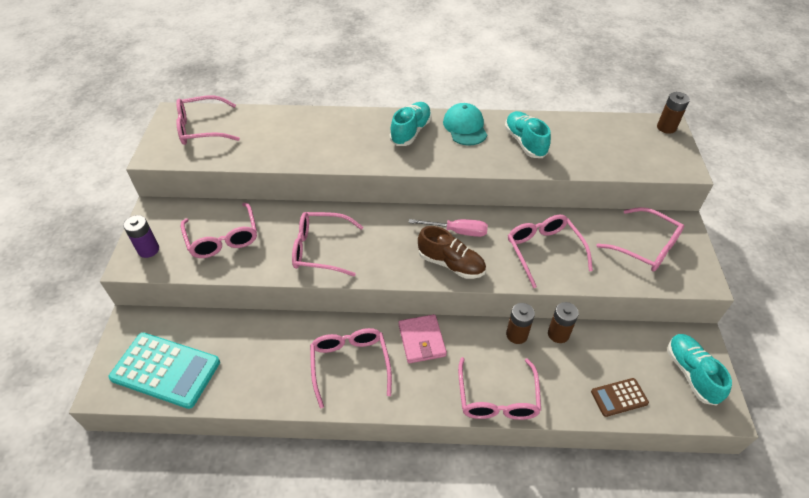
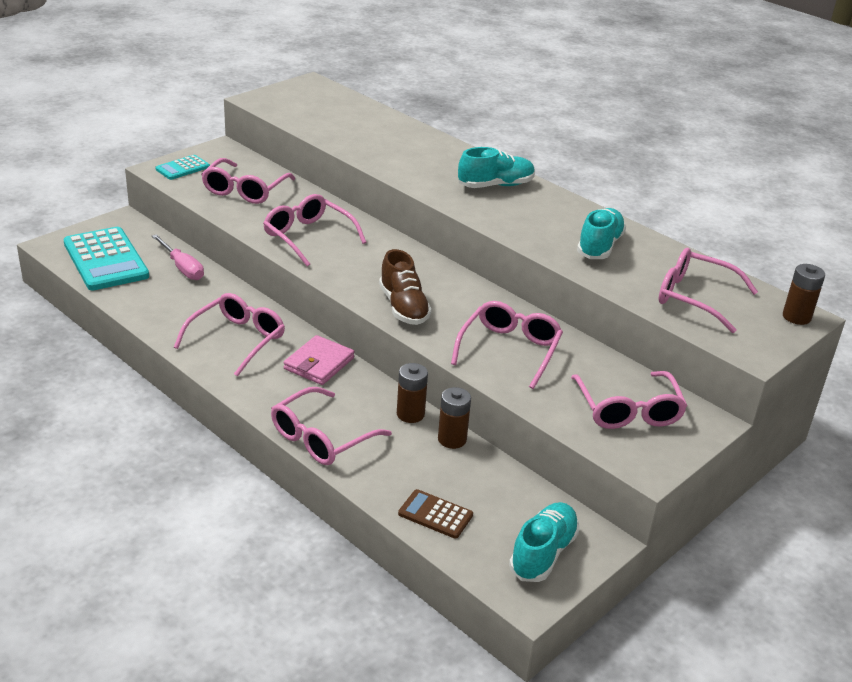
camera: 40 degrees right, 15 degrees down
(148, 250) = (182, 168): purple battery -> turquoise calculator
(202, 128) = (318, 101): pink glasses -> pink glasses (694, 298)
(457, 231) = (448, 292): pink screwdriver -> pink screwdriver (182, 268)
(465, 127) = (556, 207): turquoise cap -> none

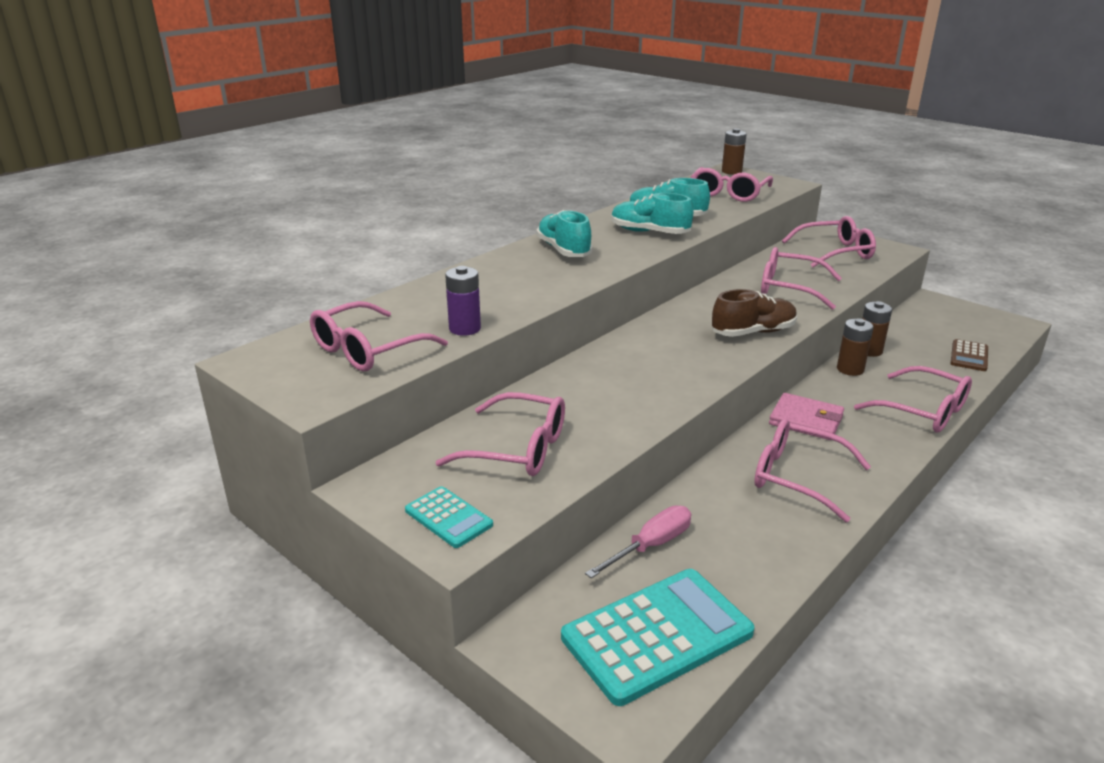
camera: 90 degrees left, 5 degrees down
(308, 237) = (634, 391): pink glasses -> pink glasses (368, 350)
(341, 140) = (465, 329): none -> purple battery
(543, 553) = (967, 318): turquoise shoe -> turquoise shoe (649, 232)

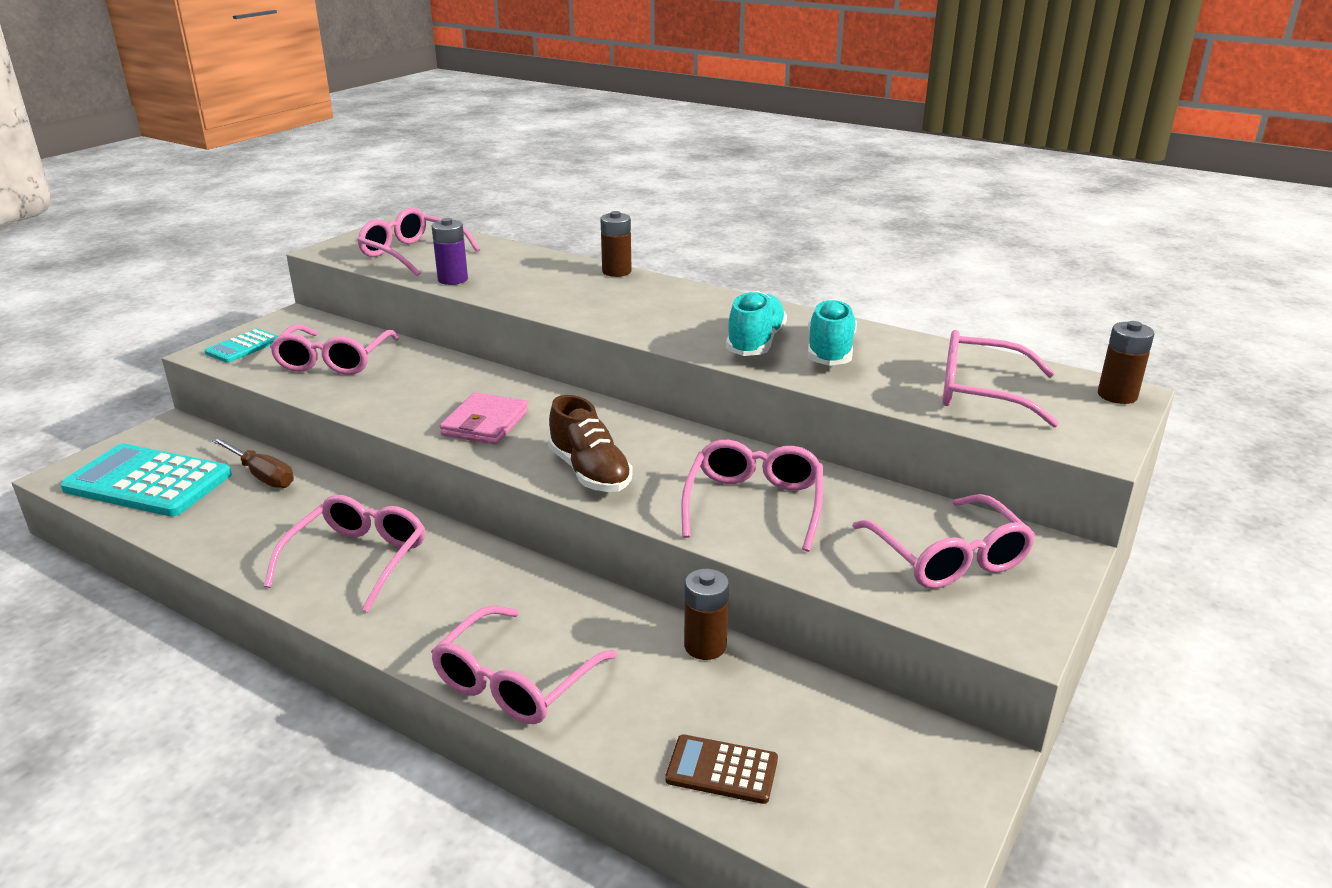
camera: 80 degrees right, 0 degrees up
(563, 250) = (668, 302): turquoise shoe -> none
(650, 546) = (261, 475): pink screwdriver -> brown screwdriver
(657, 635) = (148, 482): turquoise calculator -> turquoise calculator turned 150 degrees clockwise
(806, 420) = (483, 572): pink wallet -> pink wallet (485, 423)
(850, 369) = (634, 620): brown battery -> brown battery (616, 271)

